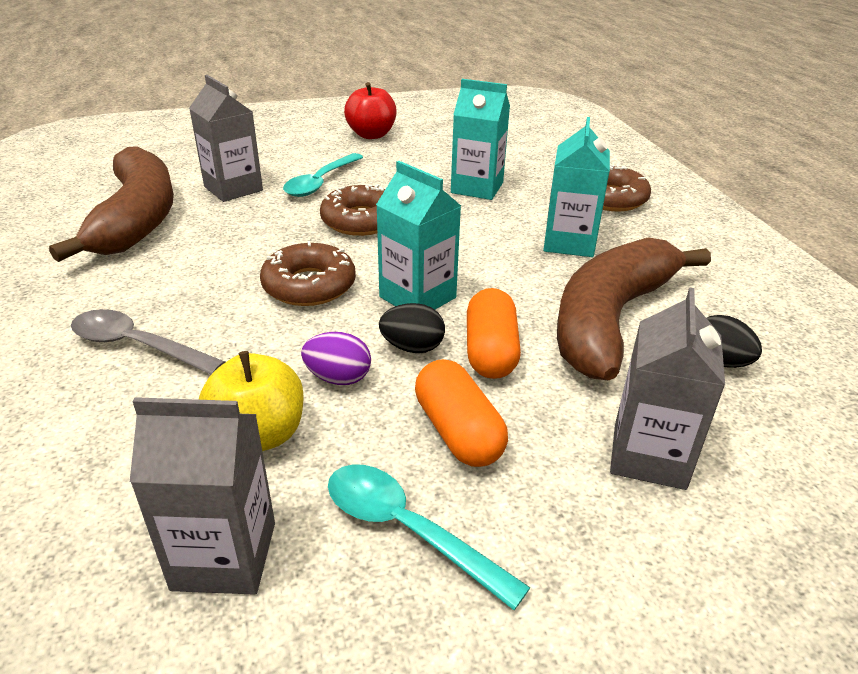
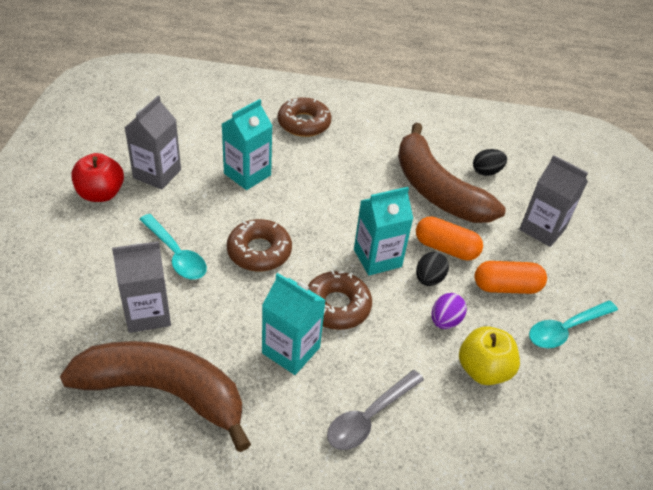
camera: 70 degrees left, 10 degrees up
(224, 555) = (566, 403): grey carton -> grey carton (157, 174)
(569, 242) = (349, 167): turquoise carton -> turquoise carton (291, 350)

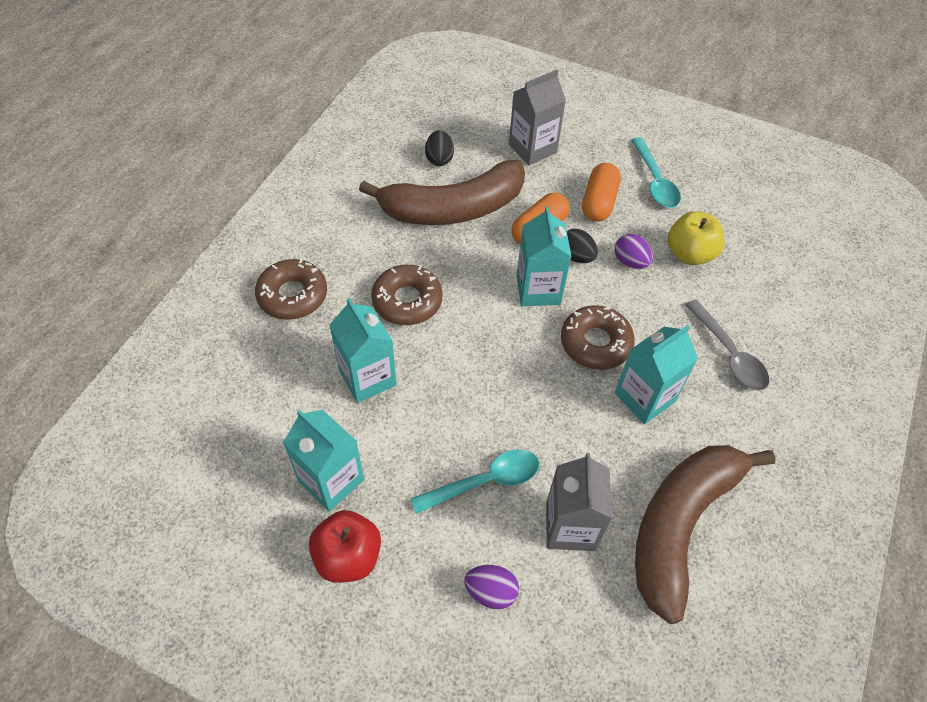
camera: 70 degrees left, 10 degrees up
(84, 273) = (491, 592): none -> purple egg
(157, 174) = (331, 480): grey carton -> turquoise carton
(259, 251) = (502, 394): brown donut -> brown donut (407, 301)

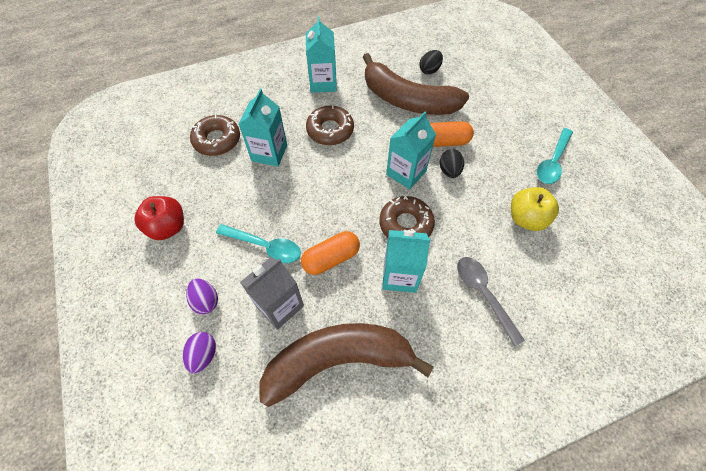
camera: 45 degrees right, 5 degrees up
(292, 295) = (280, 91): brown donut -> brown donut (217, 140)
(331, 480) = (200, 187): turquoise carton -> turquoise carton (323, 83)
(532, 148) = (491, 96): grey carton -> none
(598, 202) = (499, 150): orange capsule -> orange capsule (331, 258)
(630, 262) = (480, 196): purple egg -> purple egg (204, 355)
(729, 354) = (483, 294): grey spoon -> grey spoon turned 135 degrees clockwise

